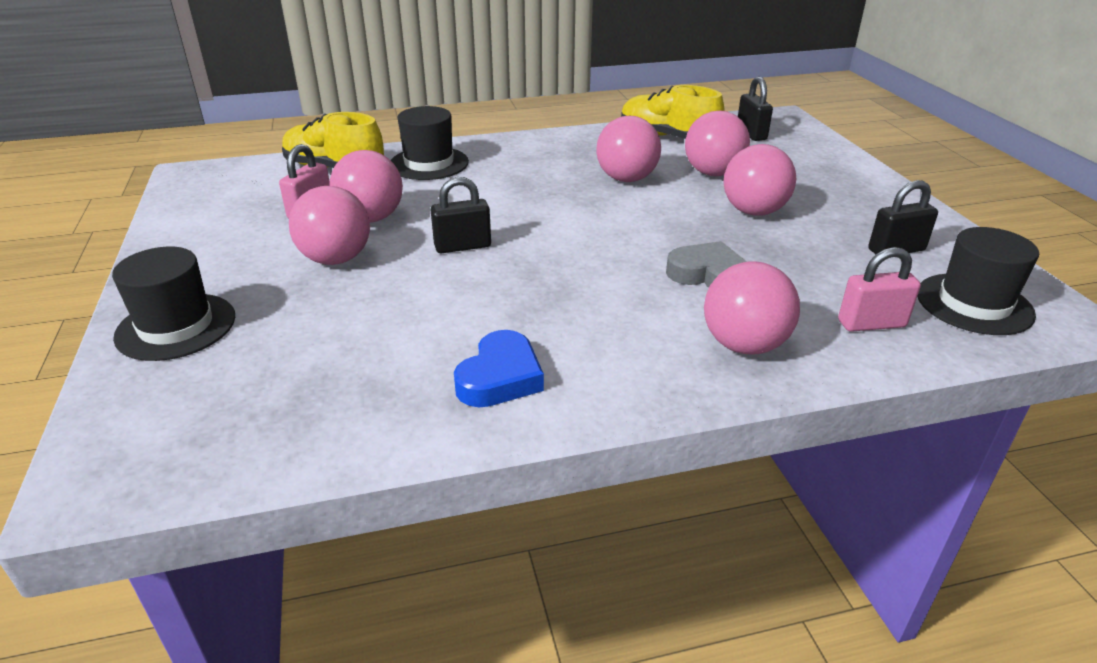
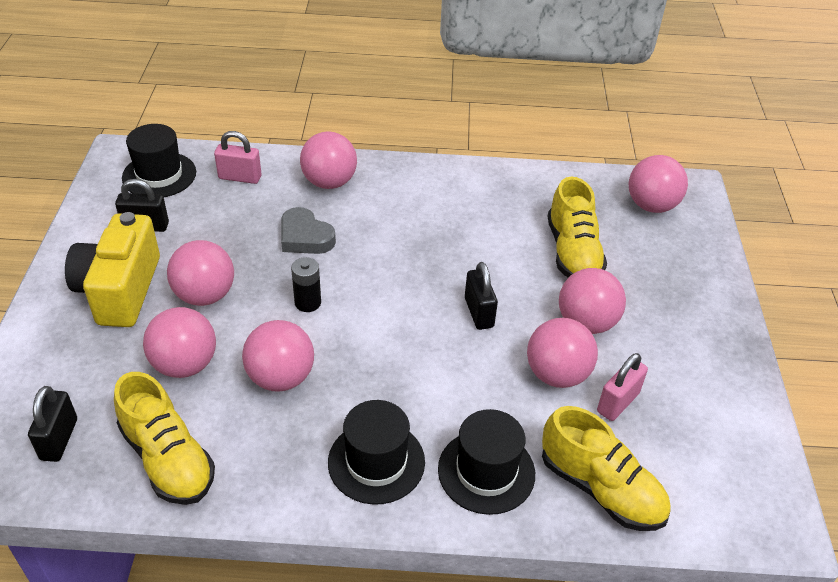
camera: 165 degrees left, 10 degrees up
(176, 326) = (692, 279): black hat -> black hat (376, 462)
(196, 424) = (651, 205): none -> pink ball
(348, 325) = (572, 252): none -> yellow shoe
(462, 246) = (479, 312): black padlock -> black padlock turned 75 degrees clockwise
(500, 377) = (482, 195): blue heart -> none
(649, 223) = (308, 303): none -> black battery
(835, 202) = (120, 290): none -> yellow camera

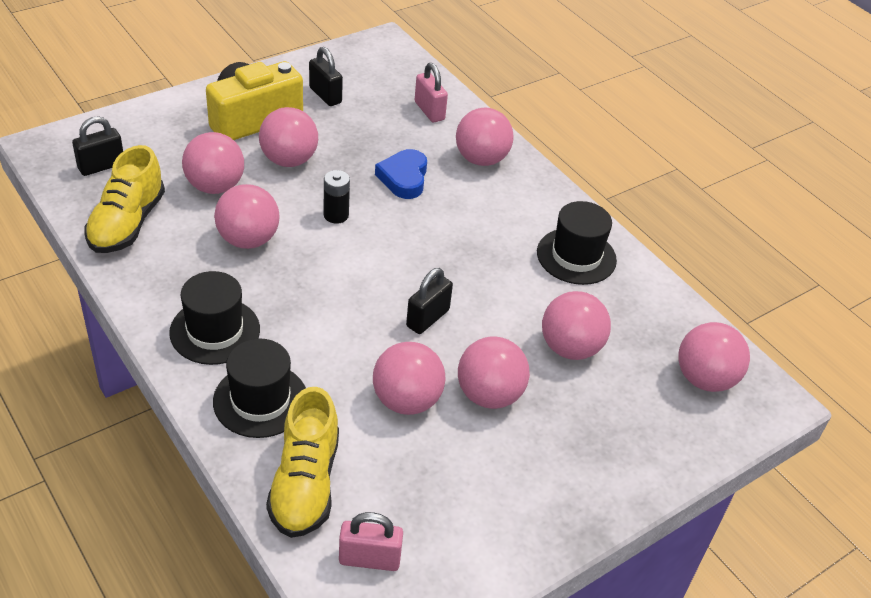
camera: 50 degrees right, 0 degrees up
(159, 175) = (384, 72): black hat -> black hat (576, 256)
(305, 237) = (404, 178): grey heart -> blue heart
(572, 252) = (570, 348): yellow shoe -> pink ball
(618, 402) = (413, 456): pink padlock -> pink padlock (369, 559)

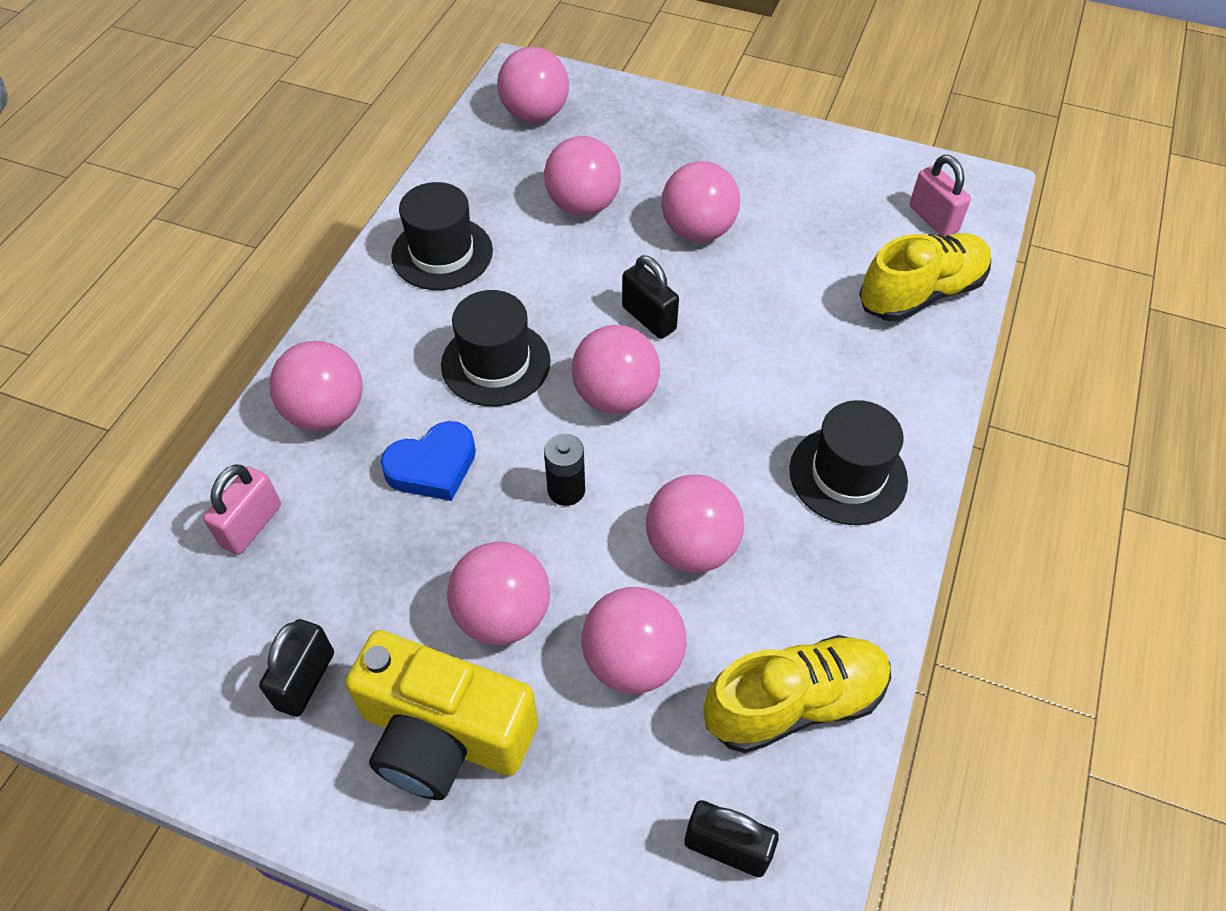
camera: 120 degrees left, 10 degrees up
(260, 400) = (881, 378): black hat -> black hat (496, 363)
(406, 400) = (764, 279): pink ball -> pink ball (615, 396)
(427, 318) = (649, 318): black padlock -> black padlock turned 45 degrees clockwise

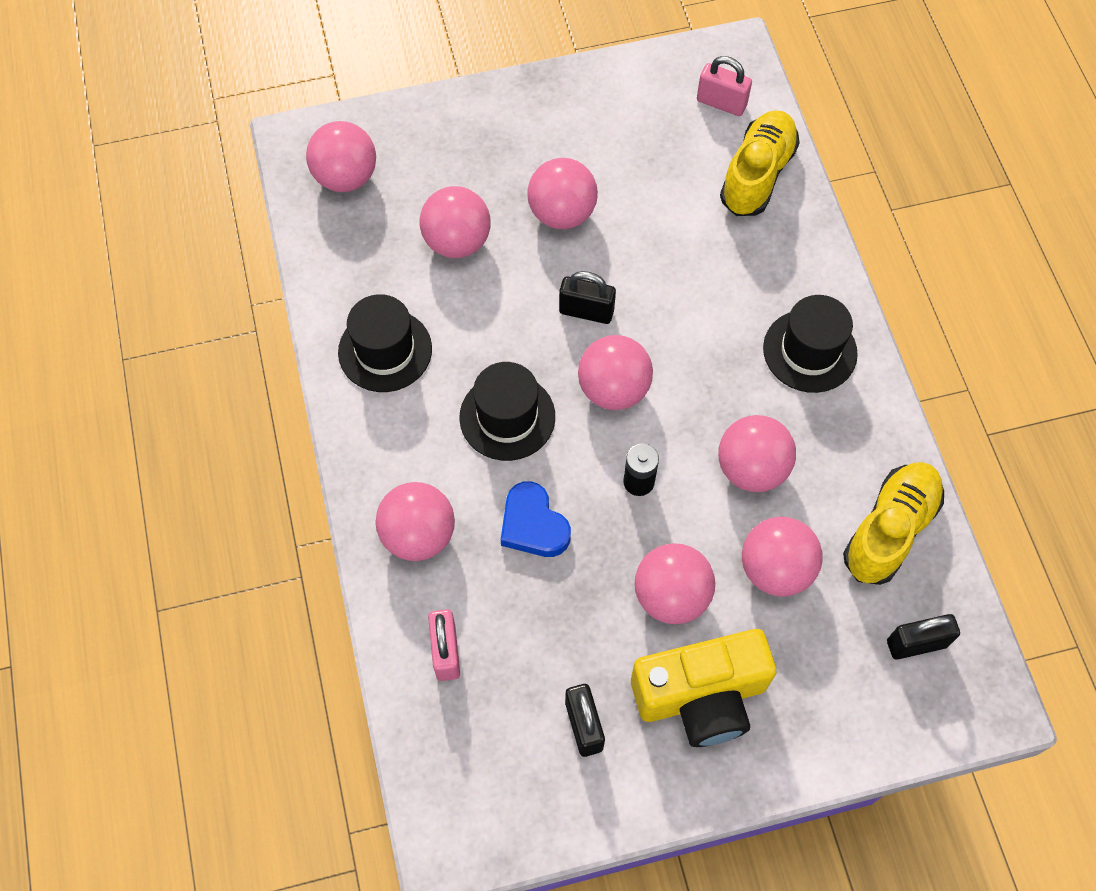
camera: 35 degrees left, 10 degrees up
(433, 467) = (533, 525): blue heart -> blue heart turned 120 degrees clockwise

